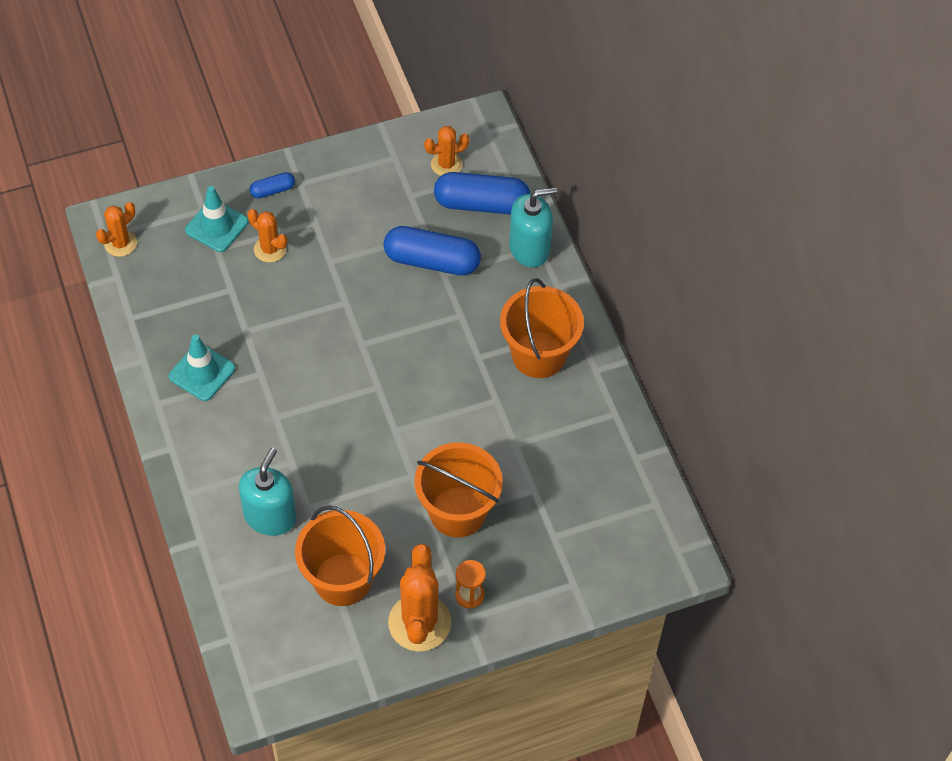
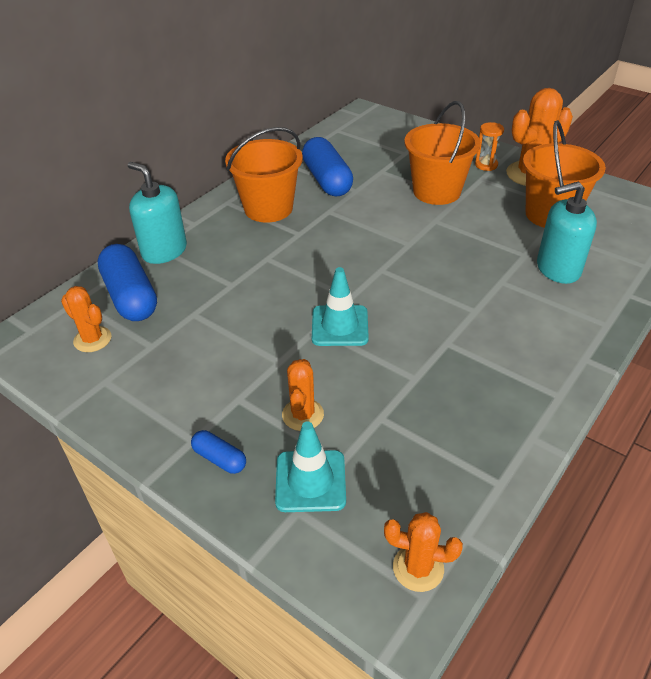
camera: 120 degrees left, 15 degrees down
(202, 372) = (492, 383): turquoise traffic cone -> turquoise traffic cone (340, 326)
(432, 261) = (222, 297): blue capsule -> blue capsule (327, 180)

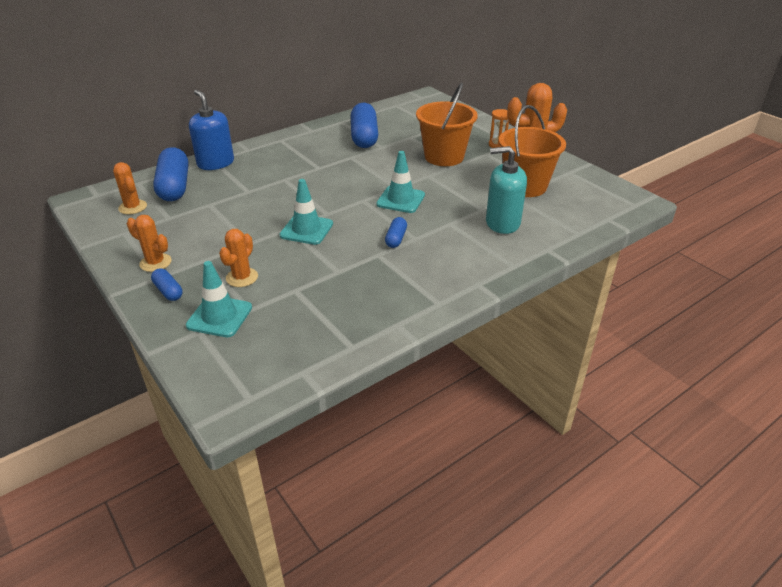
camera: 15 degrees right, 5 degrees down
(164, 251) = (215, 163): turquoise soap dispenser -> blue soap dispenser
(268, 208) = (307, 148): orange bucket -> none
(418, 568) = (256, 381): orange cactus -> orange cactus (155, 263)
(424, 260) = (400, 200): none -> turquoise traffic cone
(453, 316) = (396, 239): none -> blue capsule

